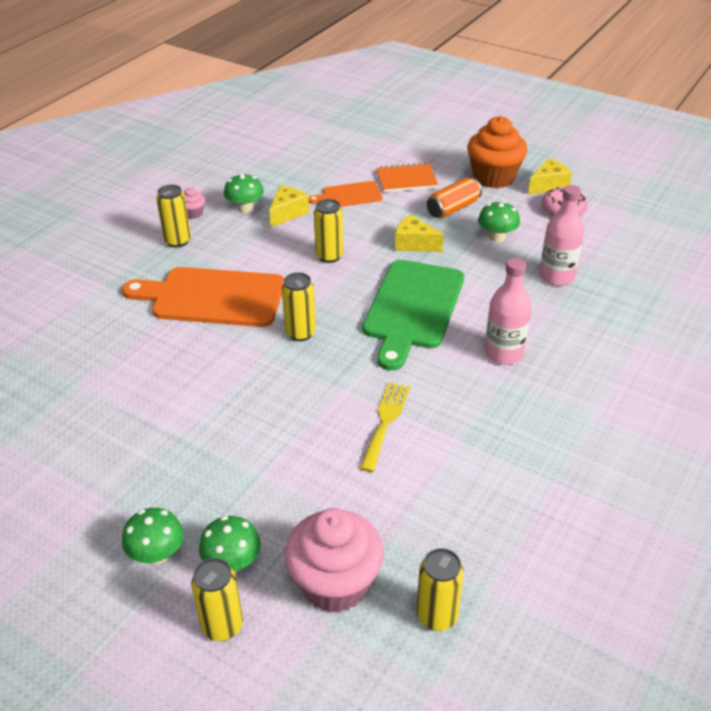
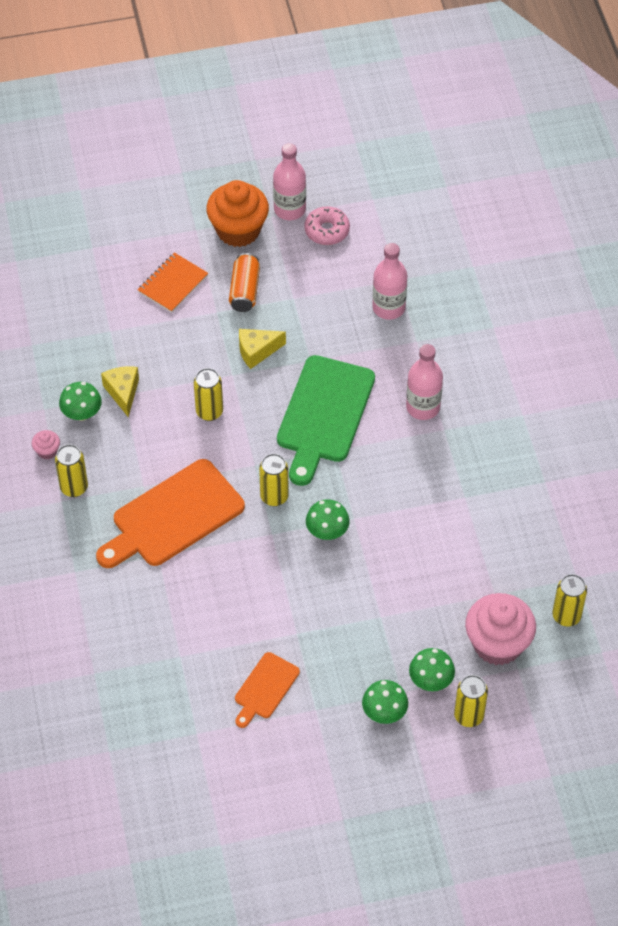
camera: 45 degrees left, 15 degrees up
(349, 195) = (148, 336): orange cutting board -> orange cutting board (265, 688)
(385, 421) = (408, 520): yellow fork -> none
(413, 308) = (324, 414): green cutting board -> green cutting board turned 45 degrees clockwise
(497, 237) = (308, 298): green mushroom -> green mushroom (327, 531)
(548, 185) = (289, 209): yellow cheese -> pink bottle

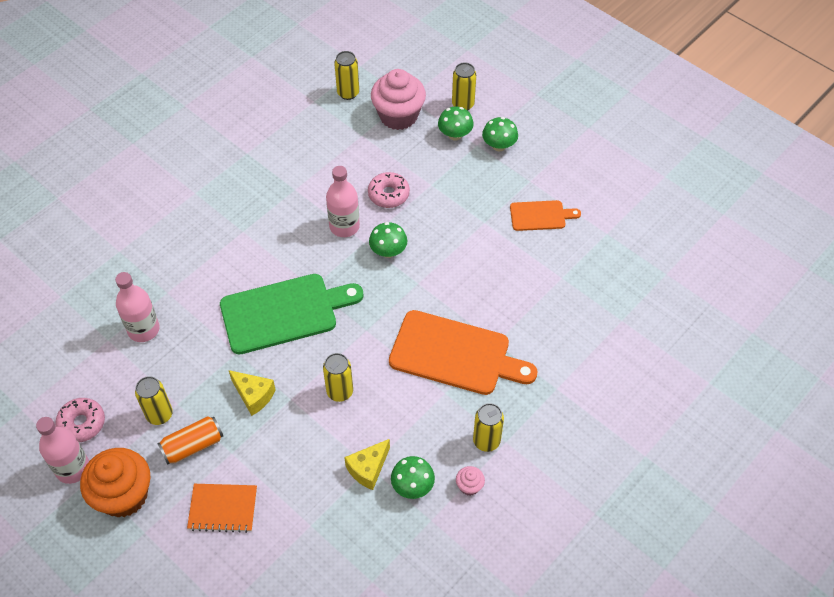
camera: 125 degrees left, 0 degrees up
(274, 497) = (385, 300): yellow can -> yellow can (159, 415)
(396, 572) = (388, 194): none -> pink donut
(423, 407) = (231, 254): pink bottle -> pink bottle (344, 226)

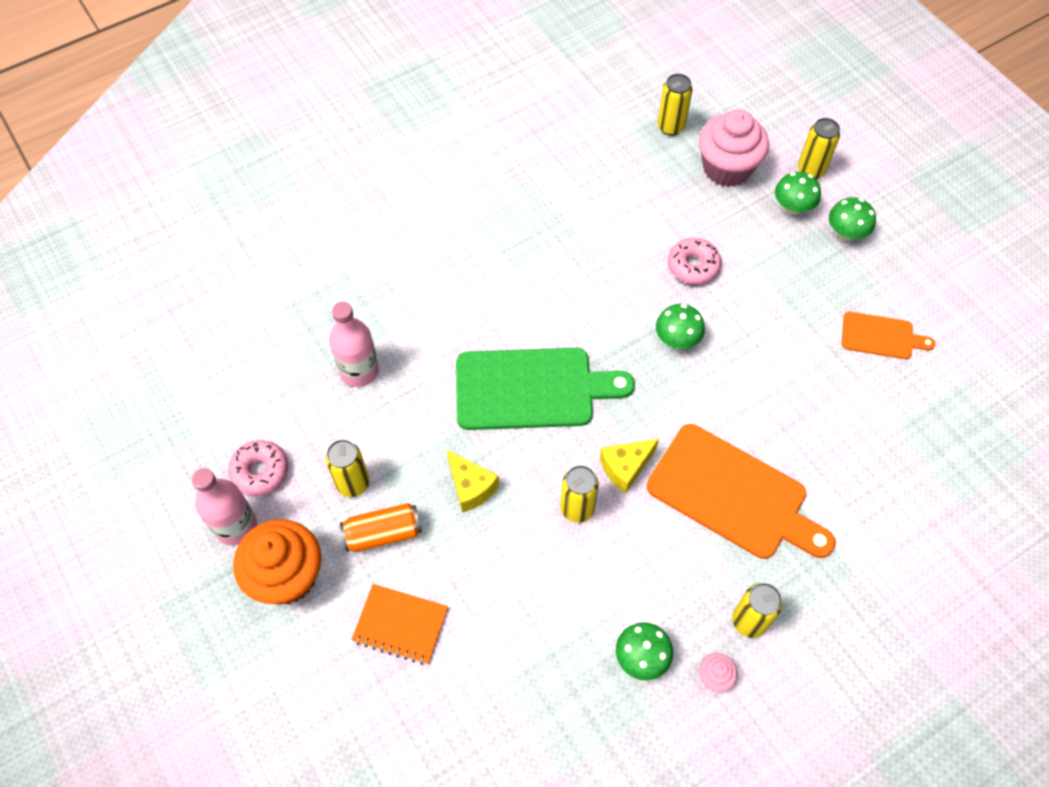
camera: 15 degrees right, 5 degrees up
(344, 226) = (629, 295): pink bottle -> none
(368, 469) = (590, 619): yellow cheese -> yellow cheese (625, 468)

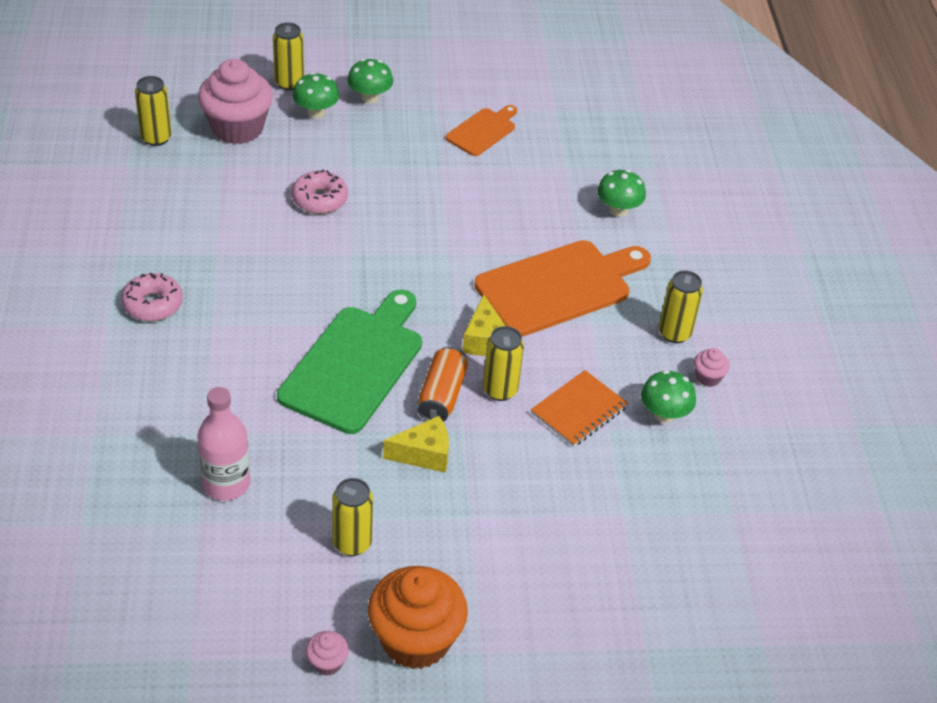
camera: 65 degrees left, 15 degrees down
(236, 526) = (327, 663): pink bottle -> pink cupcake
(260, 472) = (279, 616): pink donut -> pink donut (153, 304)
(383, 534) = (424, 542): orange can -> orange can (442, 395)
(400, 625) = (528, 569): orange notebook -> orange notebook (579, 410)
(677, 339) = (385, 246): green mushroom -> green mushroom (618, 210)

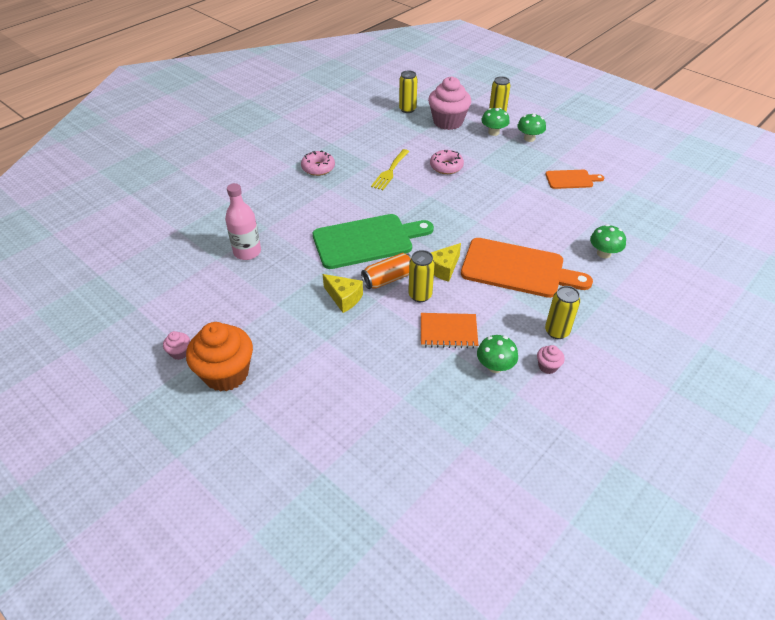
camera: 50 degrees right, 0 degrees up
(257, 249) = (390, 171): none -> yellow fork
(352, 543) = (260, 312): yellow can -> none

